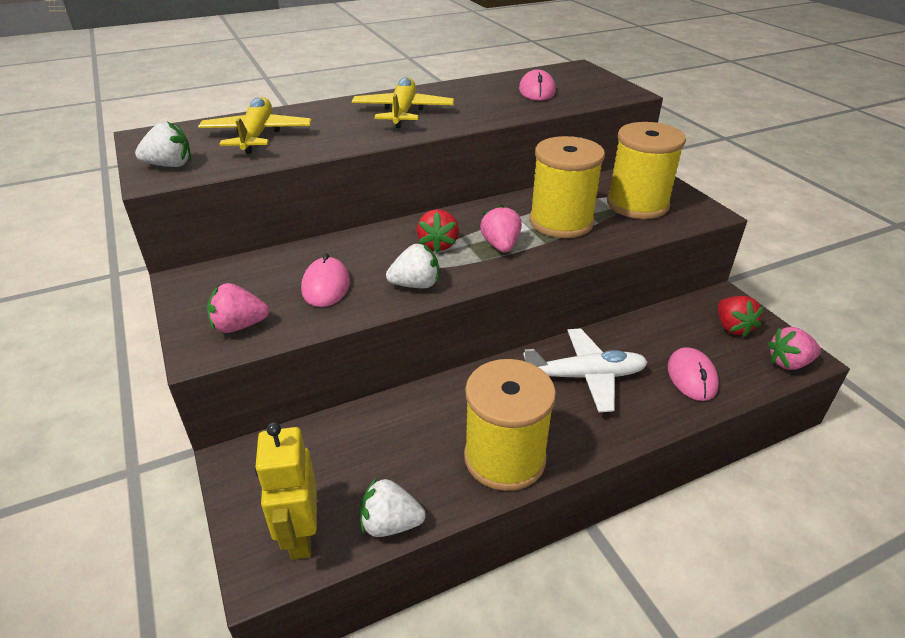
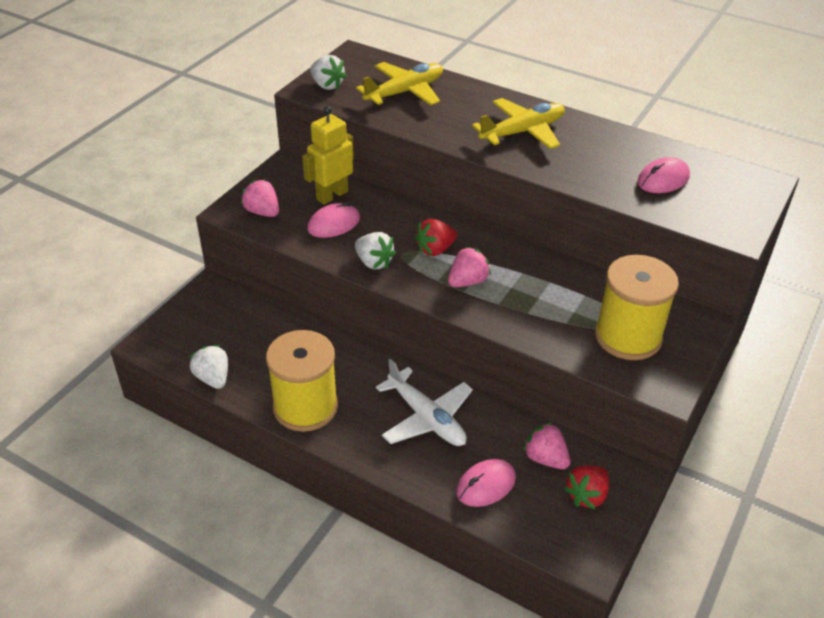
camera: 55 degrees right, 5 degrees up
(300, 535) = (179, 345): yellow robot -> yellow robot (332, 195)
(561, 222) = (541, 300): yellow spool -> none
(788, 363) = (569, 550): pink strawberry -> pink strawberry (545, 458)

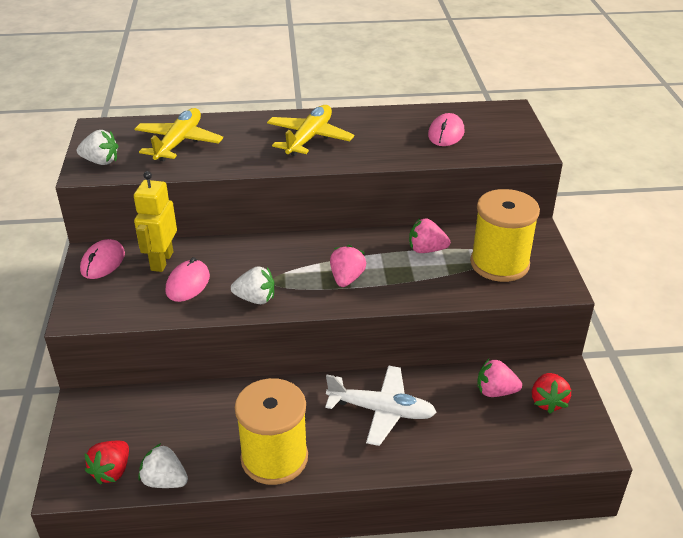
camera: 35 degrees left, 5 degrees down
(262, 212) = (110, 303): pink strawberry -> pink strawberry (426, 250)
(435, 249) = (296, 266): red strawberry -> red strawberry (112, 471)
(486, 485) = (474, 436): pink mouse -> pink mouse (103, 262)

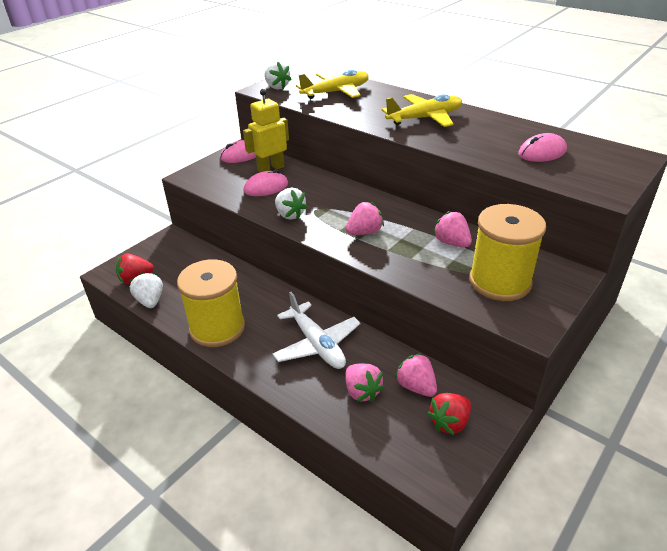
camera: 45 degrees right, 0 degrees up
(465, 423) = (362, 391): none -> pink strawberry

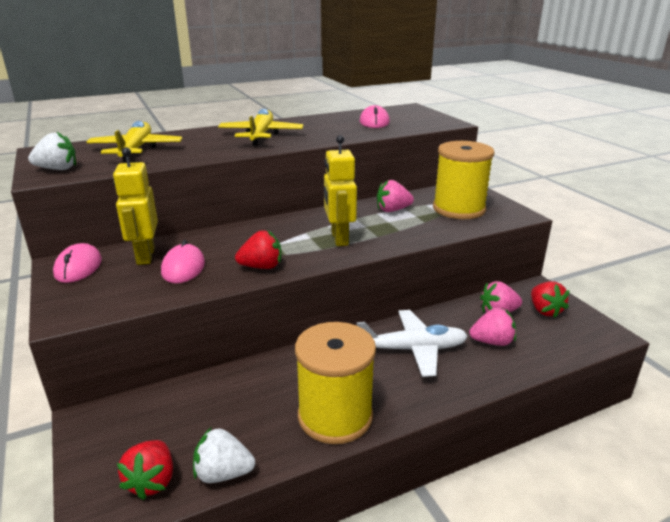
camera: 65 degrees left, 10 degrees down
(290, 215) = (261, 267): white strawberry -> red strawberry
(364, 232) = (339, 238): pink strawberry -> yellow robot

